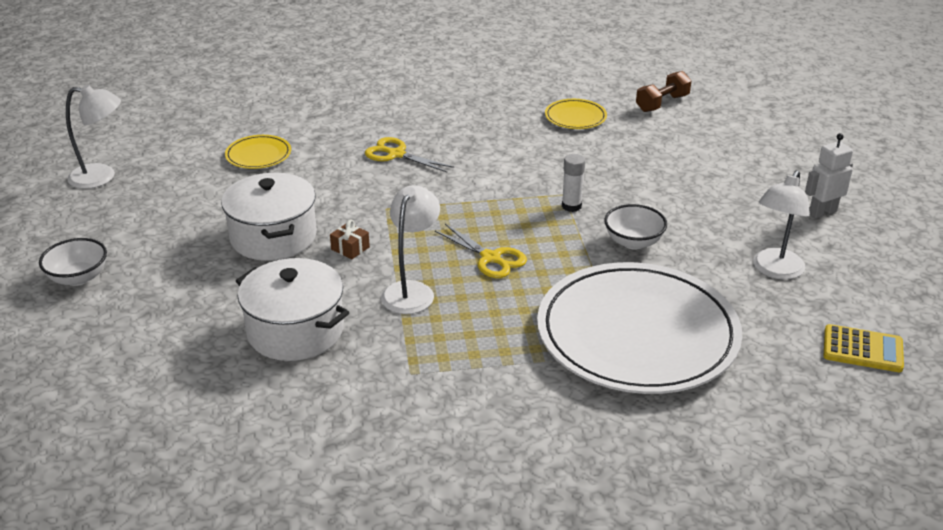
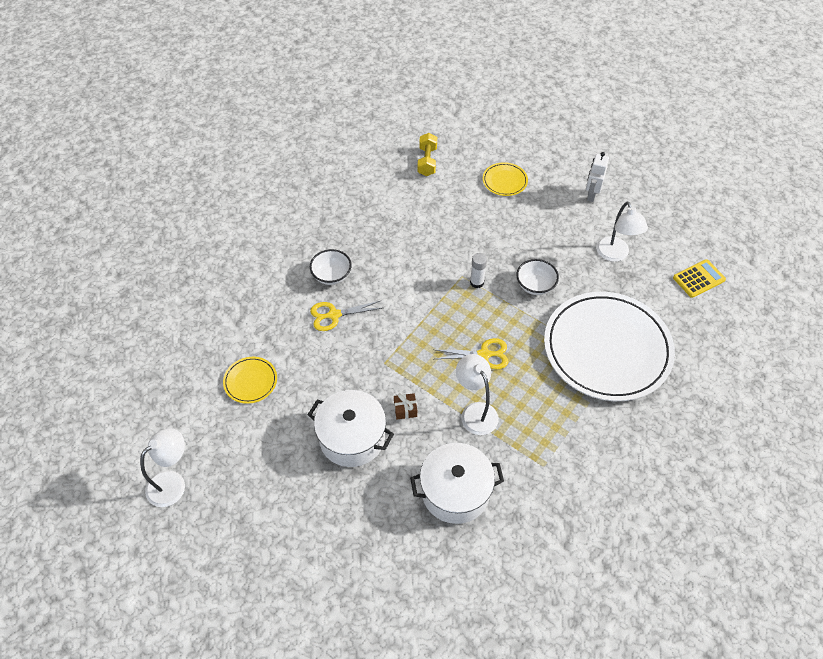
camera: 45 degrees left, 20 degrees up
(78, 278) = (282, 569): white bowl -> white bowl (331, 276)
(575, 117) = (395, 207): yellow plate -> yellow plate (504, 181)
(662, 103) = (427, 161): brown dumbbell -> yellow dumbbell

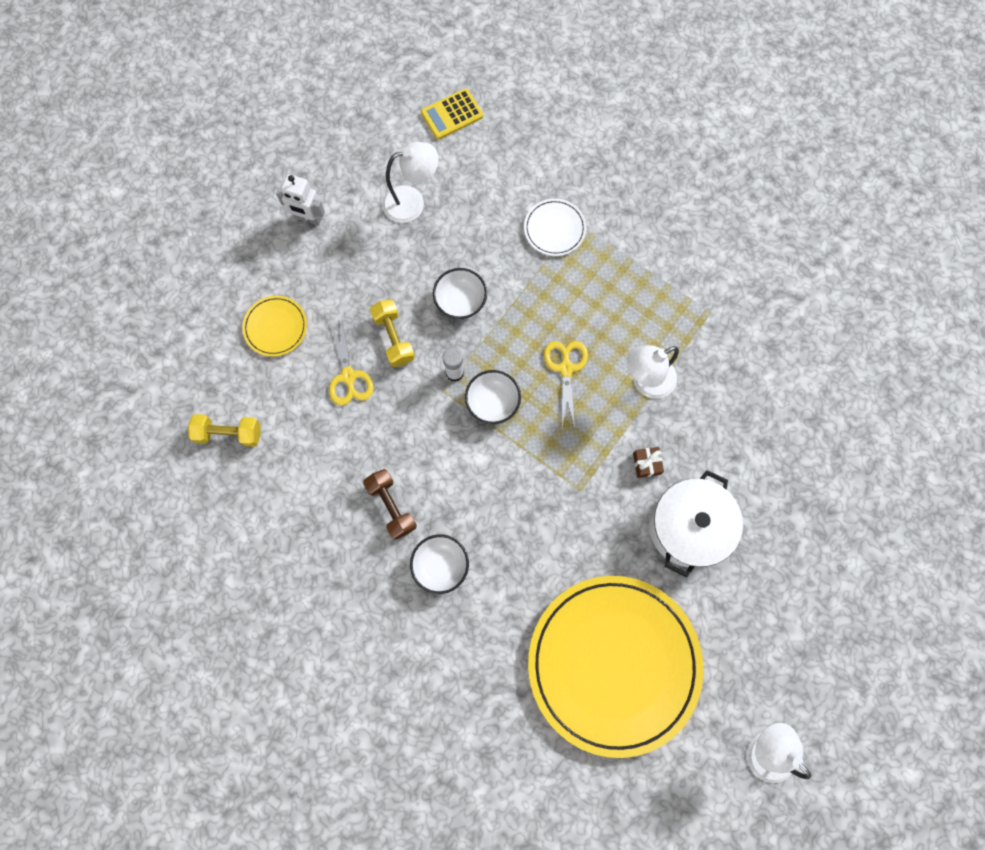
camera: 90 degrees left, 20 degrees up
(250, 381) = (613, 664): yellow plate -> yellow plate, size x2.45
(334, 315) = (507, 558): yellow scissors -> yellow scissors (348, 376)
(375, 247) = (391, 506): none -> brown dumbbell
(454, 306) = (493, 402): none -> white bowl
(455, 491) = (748, 408): white pot -> none
(502, 246) = (394, 338): none -> yellow dumbbell
(607, 349) = (554, 229): white plate -> white plate, size x0.41
(698, 279) = (452, 115): yellow calculator -> yellow calculator turned 90 degrees counterclockwise

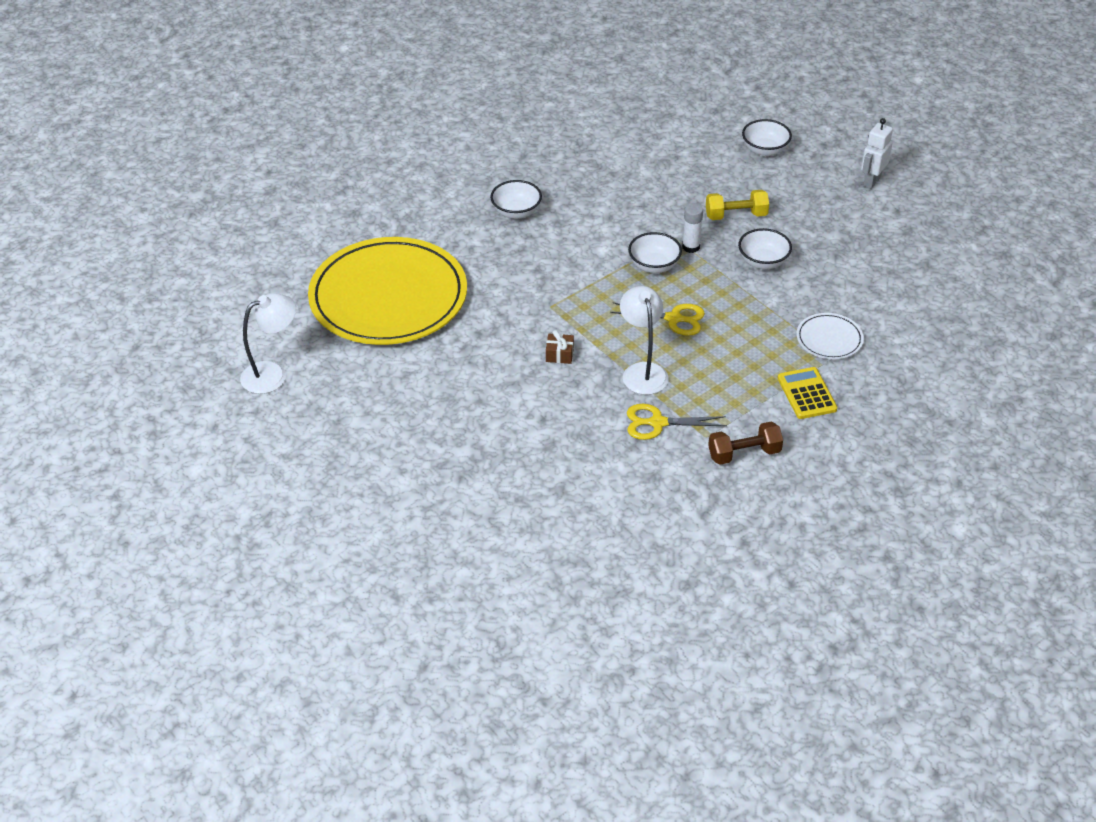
camera: 105 degrees right, 30 degrees down
(229, 433) = (673, 116): yellow dumbbell -> none
(275, 327) = (765, 150): yellow plate -> white bowl
(348, 376) = (706, 184): yellow scissors -> yellow scissors (657, 423)
(391, 506) = (578, 193): brown dumbbell -> brown dumbbell (744, 453)
(412, 202) = (877, 247): white lamp -> none
(452, 115) = (977, 289): yellow calculator -> yellow calculator (806, 394)
(688, 527) = (488, 370): white pot -> none

